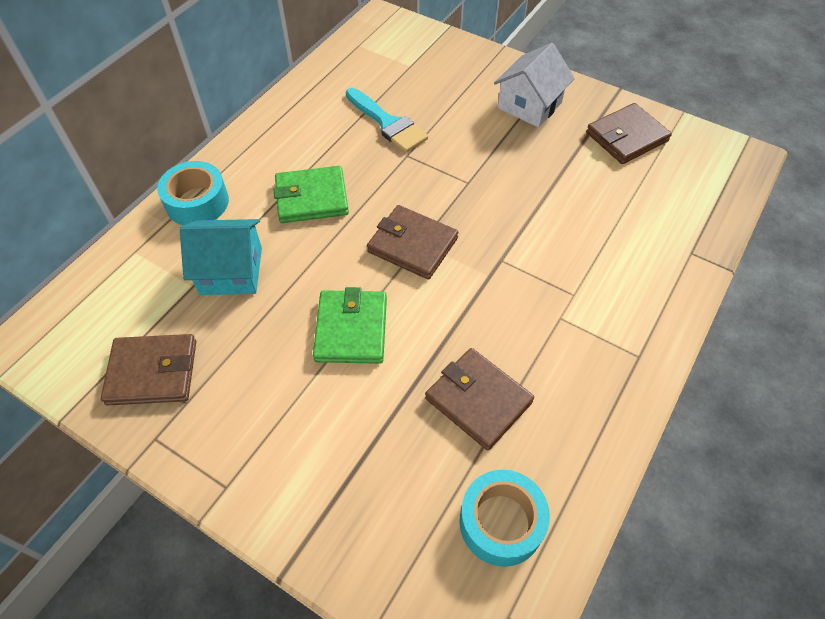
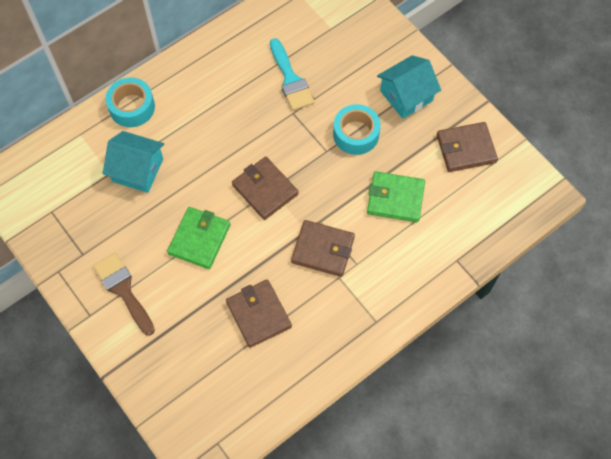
camera: 20 degrees right, 10 degrees up
(152, 372) = (68, 227): brown wallet -> brown wallet (323, 250)
(266, 432) = (123, 290): none -> brown brush
(311, 198) = (211, 128): green wallet -> green wallet (395, 198)
(501, 522) = (238, 391): turquoise tape -> turquoise tape (356, 134)
(529, 105) = (406, 96): white house -> turquoise house

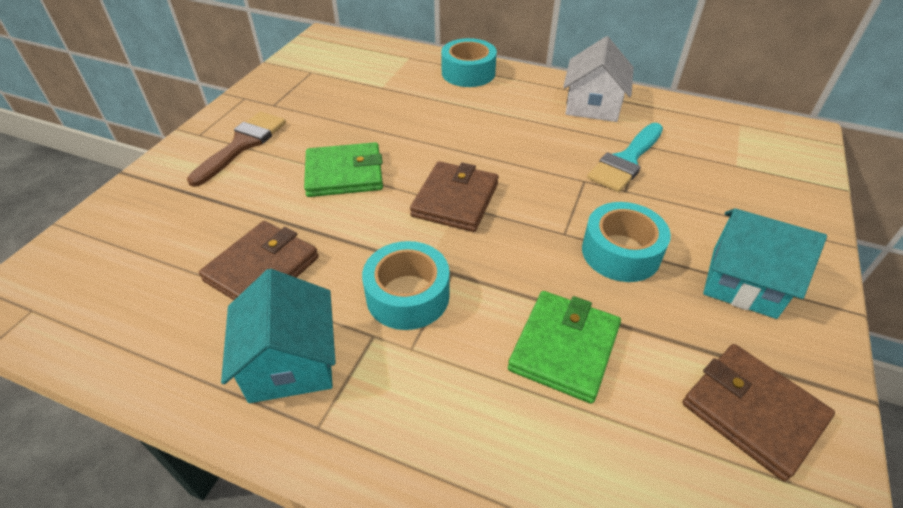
camera: 60 degrees right, 20 degrees down
(137, 170) = (399, 101): turquoise house -> turquoise house (290, 362)
(226, 58) = (593, 105): none -> white house
(323, 250) = (408, 295): brown wallet -> turquoise tape
(395, 198) = (564, 348): green wallet -> green wallet turned 45 degrees clockwise

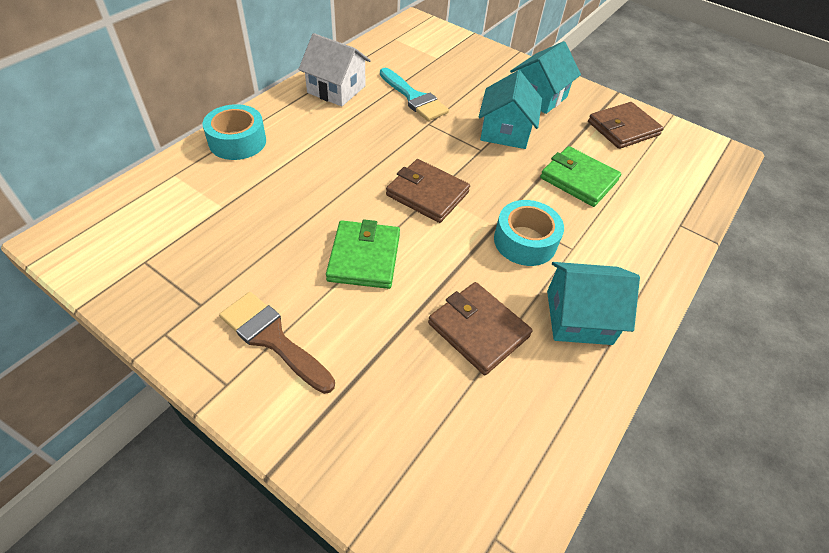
camera: 80 degrees left, 5 degrees up
(621, 252) = (505, 132): turquoise tape -> turquoise house

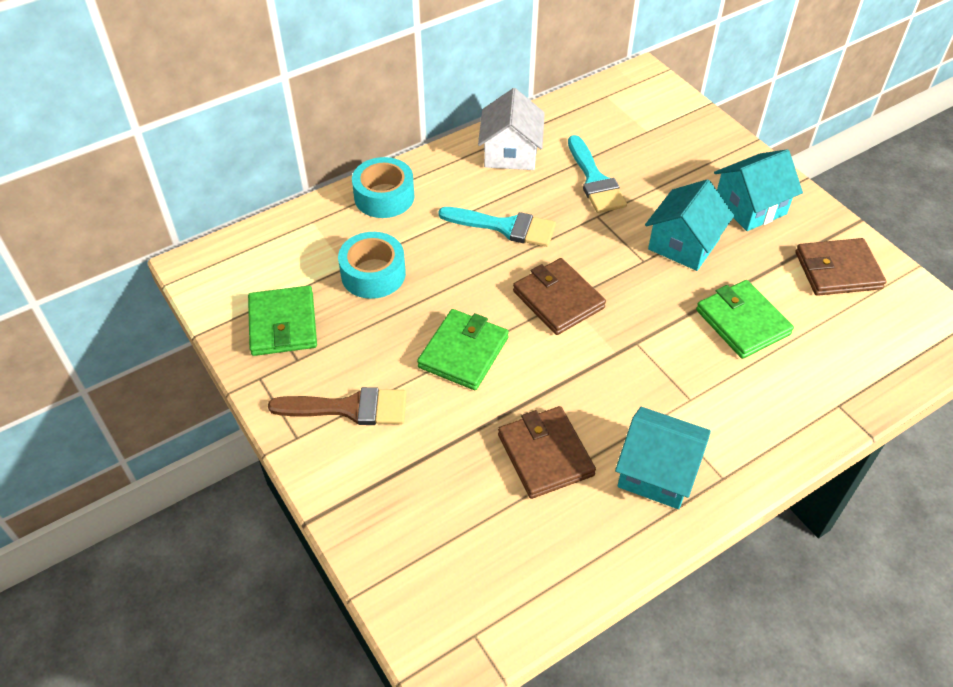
camera: 25 degrees right, 0 degrees up
(173, 274) = (283, 324): none -> green wallet
(273, 338) = (349, 408): brown brush -> brown brush turned 120 degrees clockwise
(336, 89) = (510, 153): white house -> white house turned 45 degrees clockwise
(356, 146) = (505, 227): none -> turquoise brush
(525, 241) = (640, 378): turquoise tape -> turquoise tape (373, 274)

